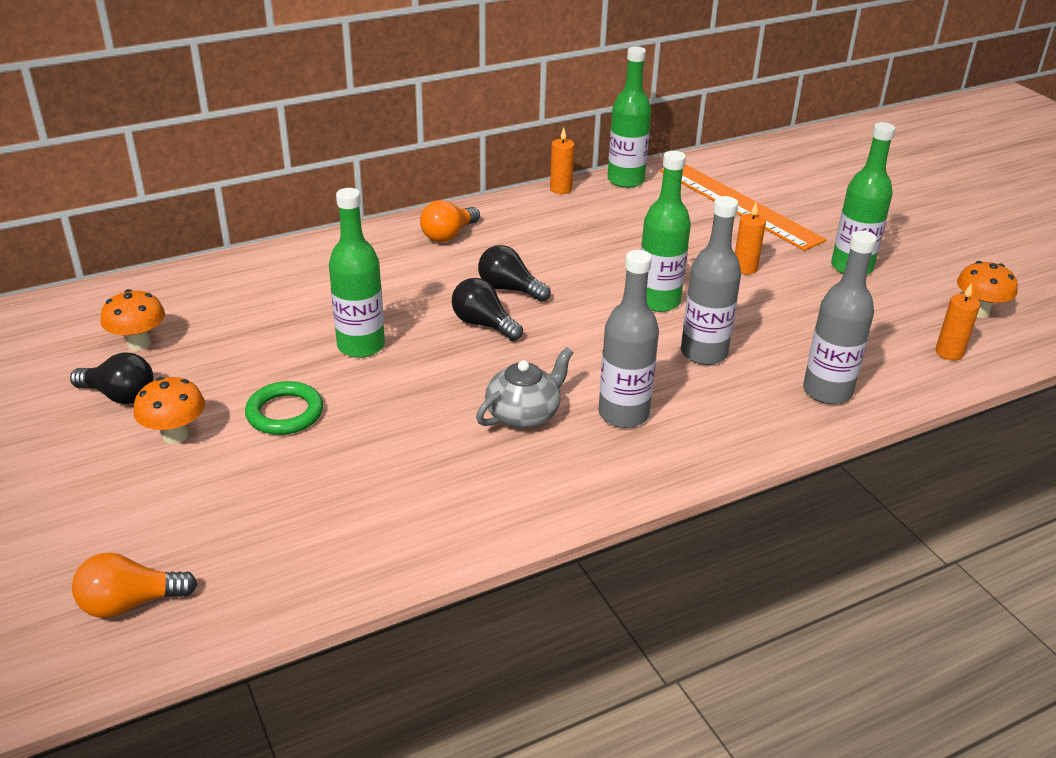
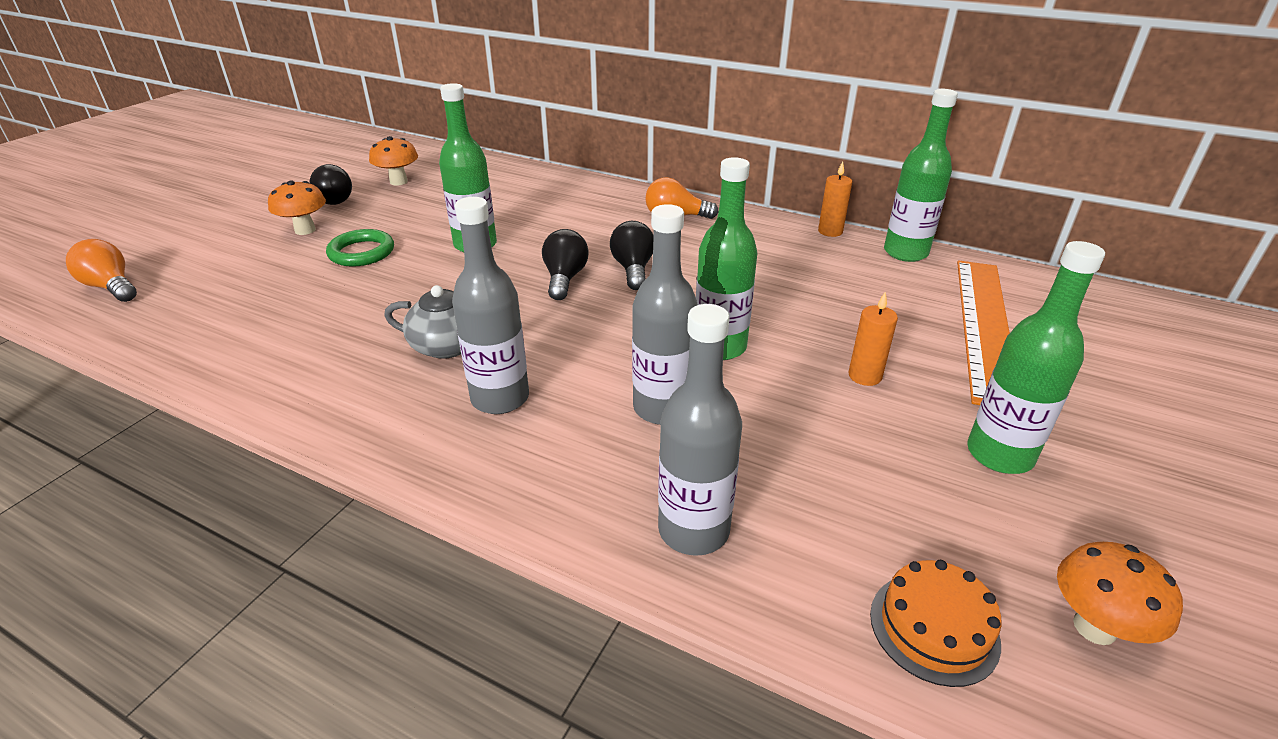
camera: 55 degrees right, 0 degrees up
(949, 352) = (934, 627): orange candle -> orange cake

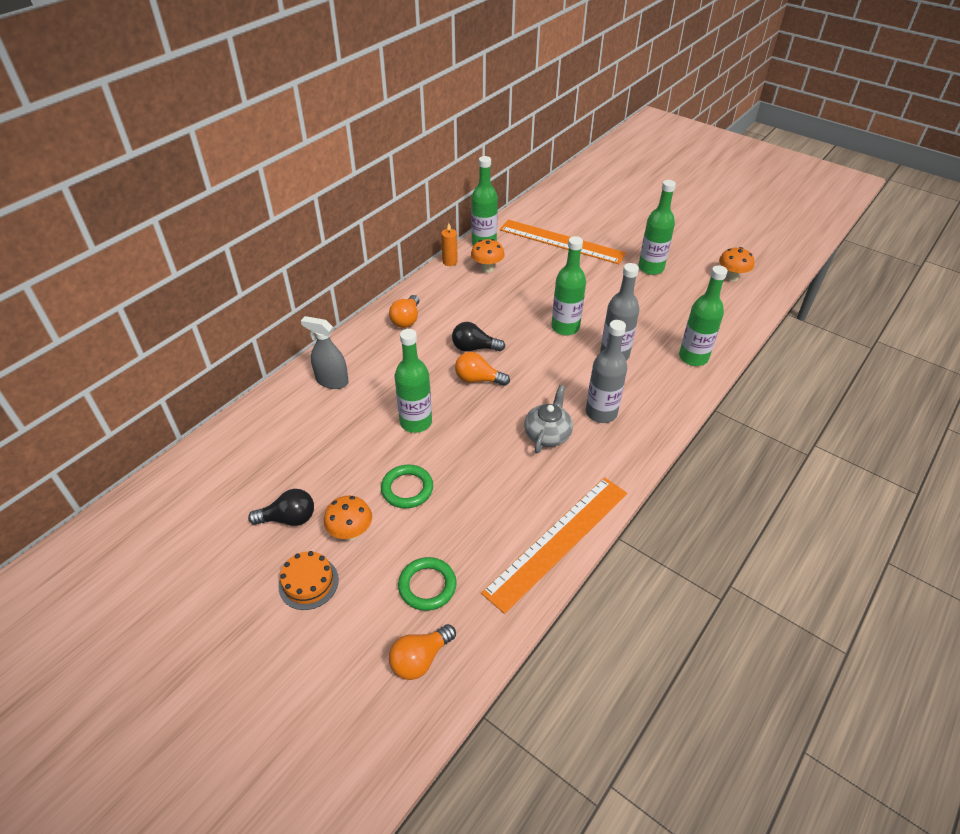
camera: 80 degrees left, 10 degrees up
(208, 280) = (427, 586): none -> green ring
(233, 369) = (558, 541): none -> orange ruler
(398, 182) = (268, 474): orange mushroom -> orange mushroom (487, 269)
(543, 190) = (332, 381): none -> grey spray bottle
(564, 278) = (478, 379): black light bulb -> orange light bulb
(693, 530) = (693, 357): grey bottle -> green bottle
(864, 376) = (596, 287): orange candle -> none
(934, 627) = (735, 310): orange cake -> orange cake (308, 583)

